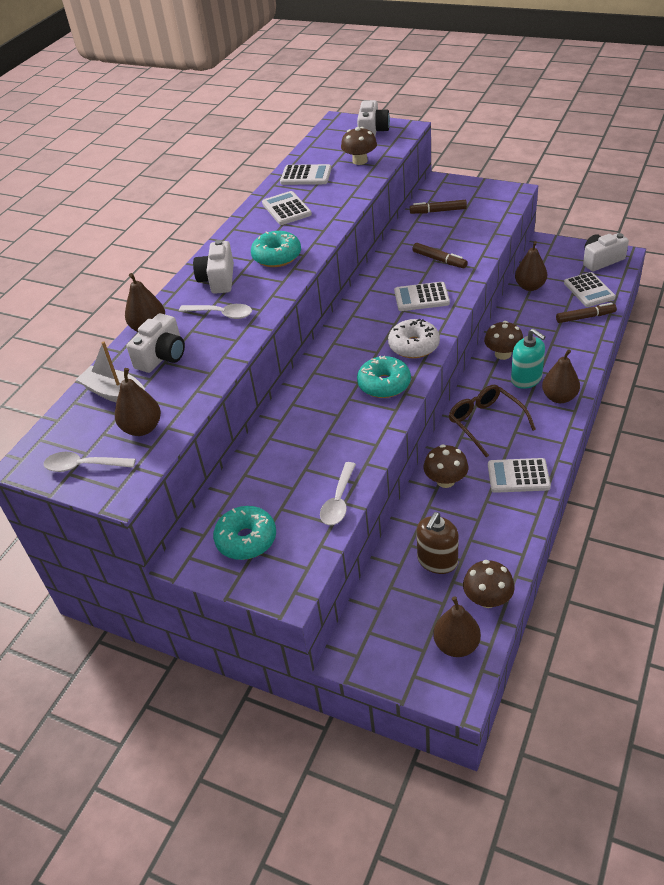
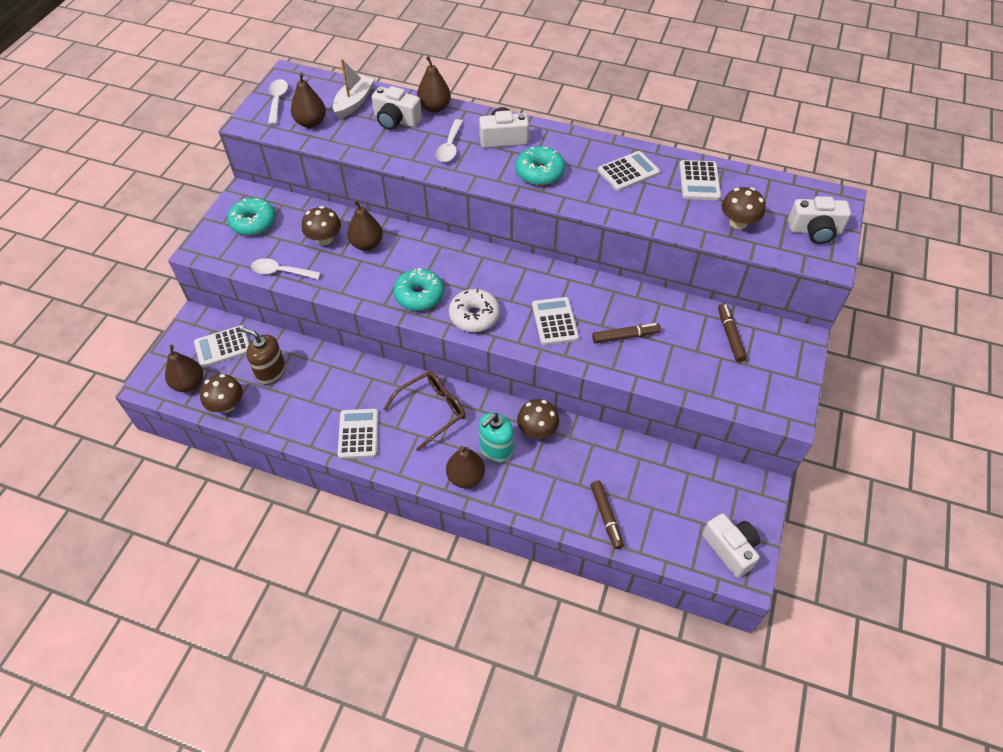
camera: 80 degrees right, 10 degrees up
(439, 260) = (625, 336): brown marker -> brown marker turned 135 degrees counterclockwise
(445, 480) = (359, 378): brown mushroom -> brown mushroom (324, 239)
(530, 286) = (664, 463): brown pear -> brown pear (367, 244)
(589, 290) = (661, 527): white calculator -> white calculator (223, 347)

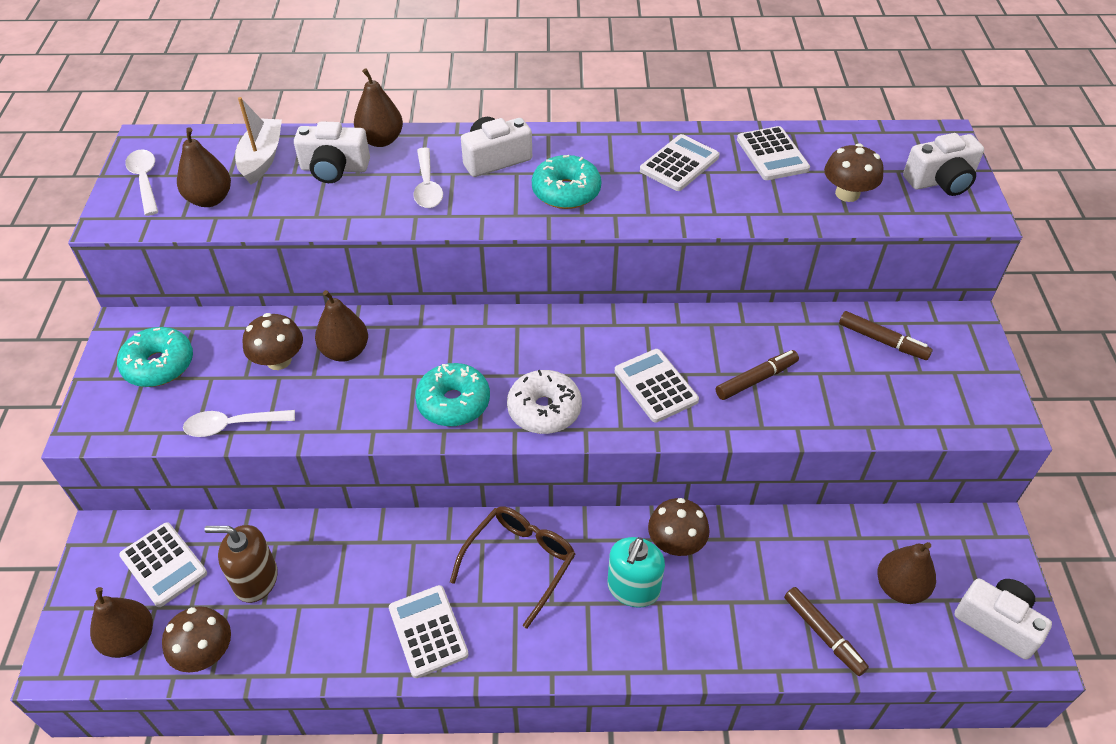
camera: 20 degrees left, 5 degrees down
(223, 347) = (164, 564): white calculator -> white calculator turned 90 degrees counterclockwise
(466, 477) = (610, 643): brown pear -> brown pear (899, 587)
(730, 335) = (882, 341): brown marker -> brown marker turned 150 degrees clockwise

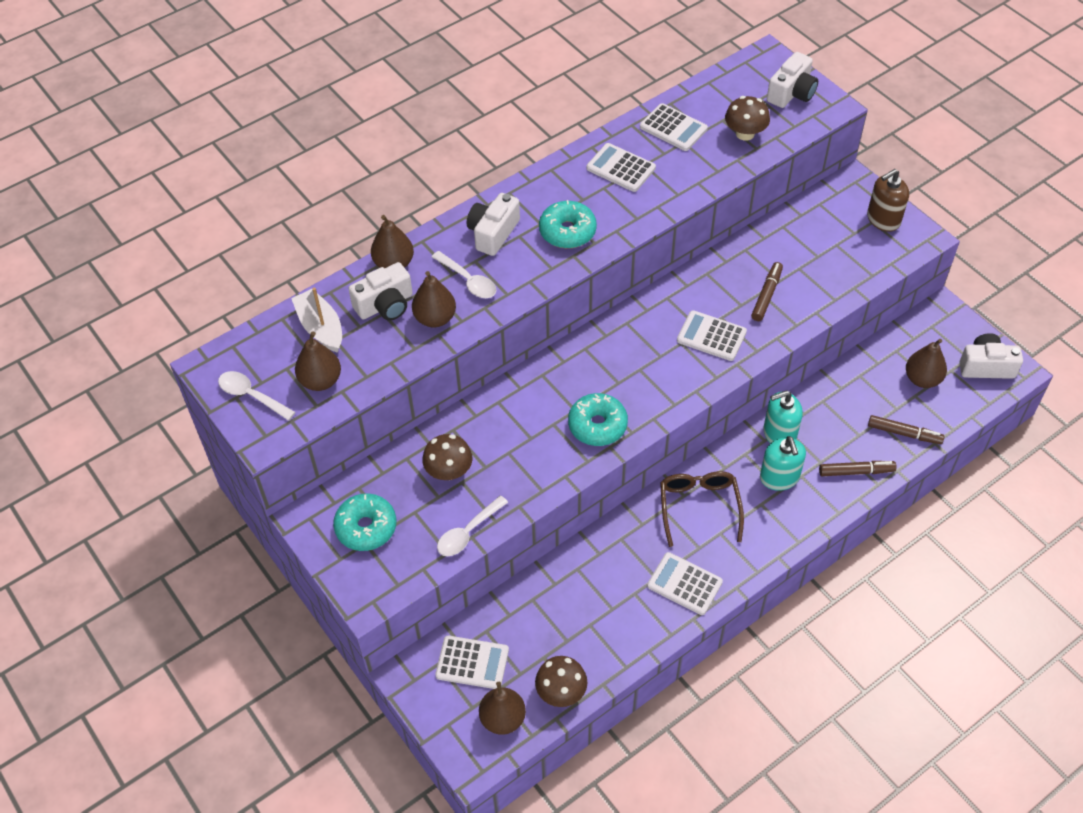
camera: 35 degrees left, 5 degrees up
(256, 580) = (544, 629): brown soap dispenser -> brown soap dispenser (883, 219)
(345, 351) = (488, 436): brown pear -> brown pear (435, 318)
(544, 410) = (659, 394): white donut -> none
(676, 543) = (779, 434): brown mushroom -> turquoise soap dispenser
(679, 164) = (620, 168): white calculator -> white calculator turned 60 degrees counterclockwise
(882, 341) = (817, 224): brown marker -> brown marker (856, 472)

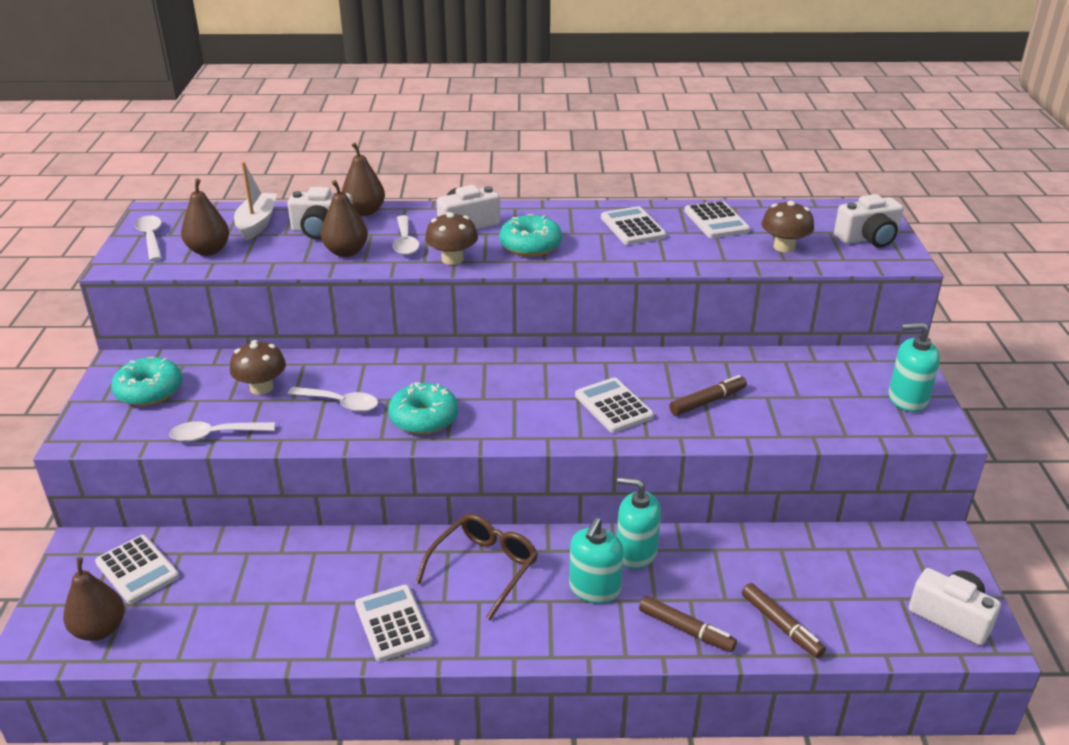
camera: 35 degrees right, 20 degrees down
(524, 449) = (340, 403): none -> white spoon
(561, 692) = (173, 641): brown mushroom -> brown mushroom (452, 259)
(883, 219) = (907, 399): brown soap dispenser -> turquoise soap dispenser
(922, 379) = (854, 588): brown pear -> none

